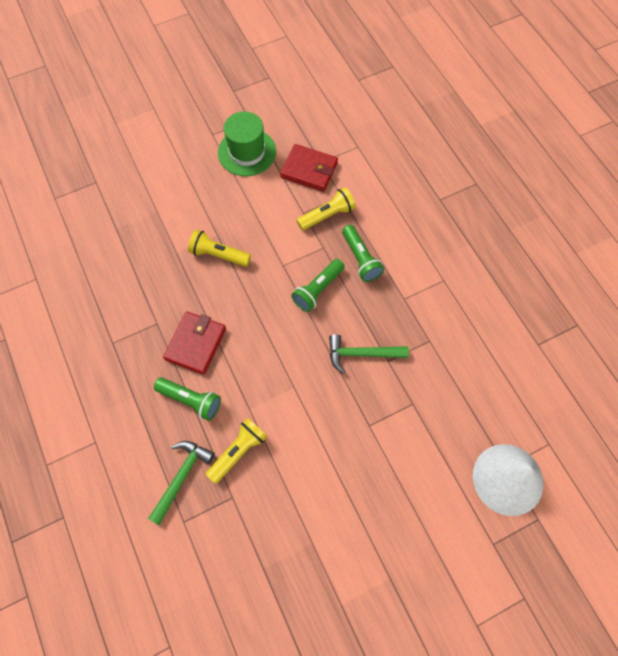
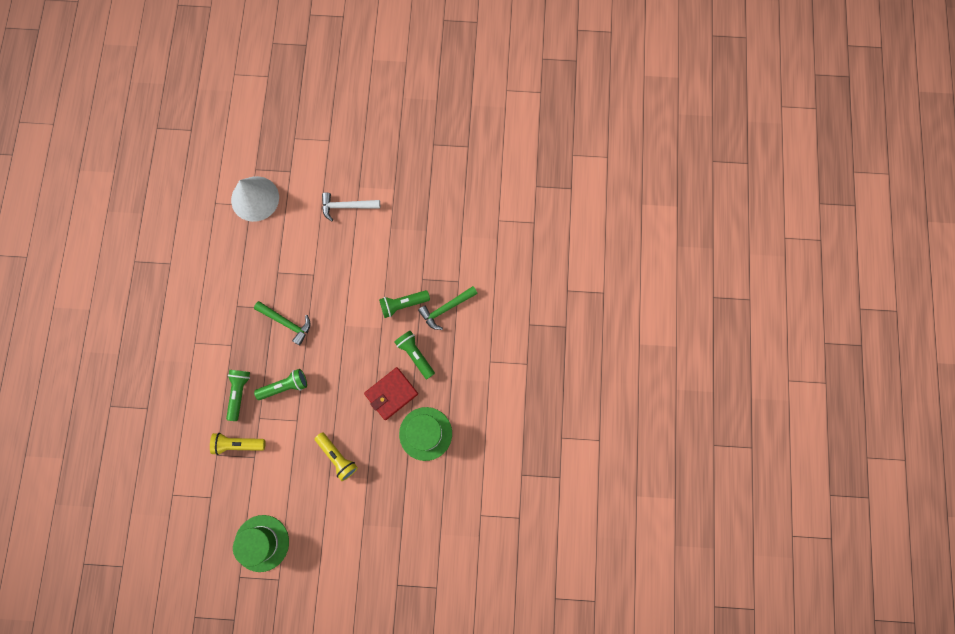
camera: 150 degrees left, 10 degrees up
(135, 324) = (425, 433): none -> green hat
(238, 451) = (403, 304): yellow flashlight -> green flashlight
(309, 170) = (224, 495): red wallet -> none
(387, 539) = (346, 206): none -> white hammer

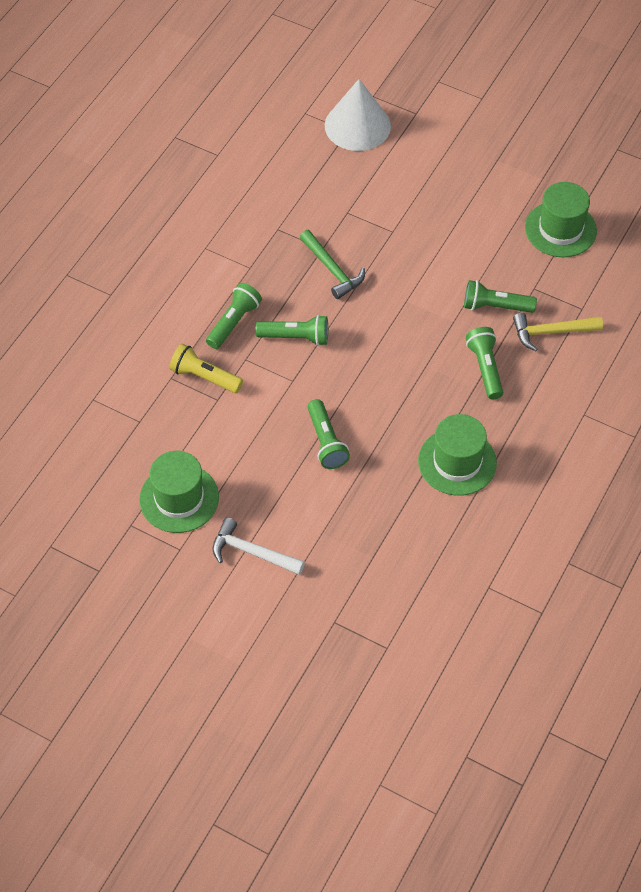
camera: 25 degrees right, 20 degrees down
(337, 457) = (326, 442): yellow flashlight -> green flashlight
(346, 206) = (471, 175): white hammer -> white hammer (251, 552)
(391, 394) = (432, 399): red wallet -> none
(421, 225) = (560, 229): none -> green hat
(446, 308) = (551, 332): green hammer -> yellow hammer

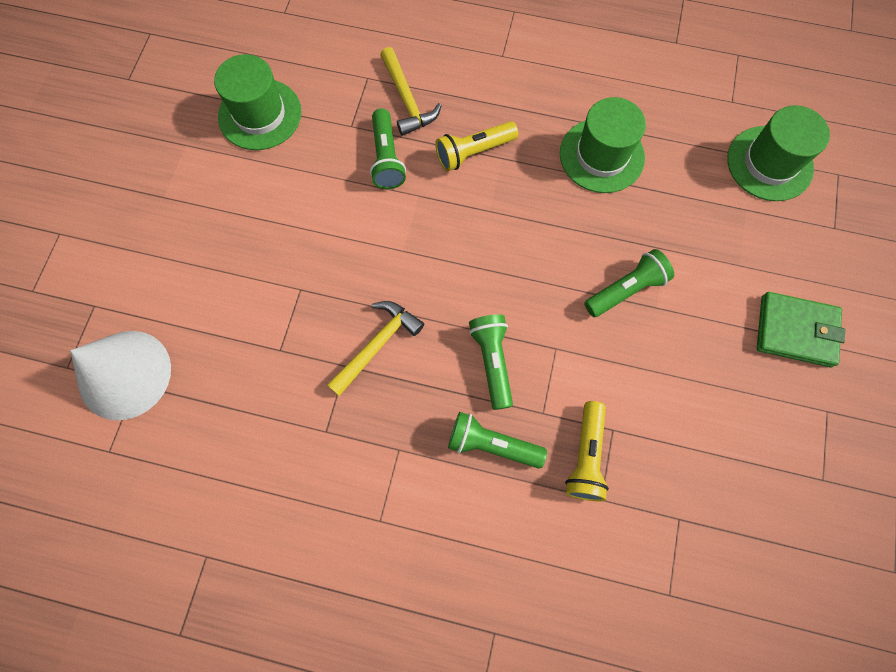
camera: 105 degrees left, 15 degrees up
(179, 498) = (764, 433): green hat -> green hat (769, 163)
(251, 552) = (795, 331): white hammer -> green wallet
(332, 270) = (377, 344): green hammer -> yellow hammer
(485, 368) = (473, 152): green flashlight -> yellow flashlight

